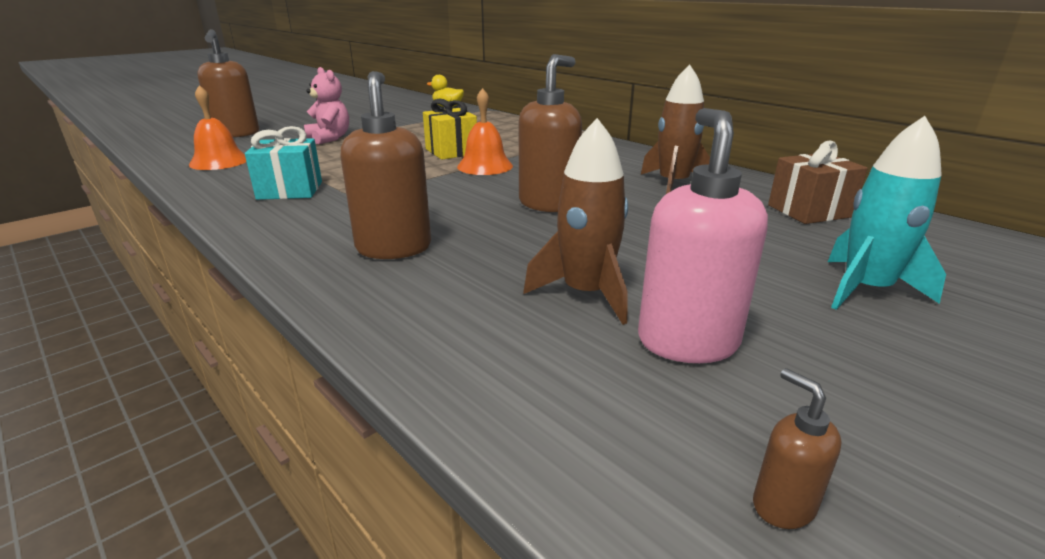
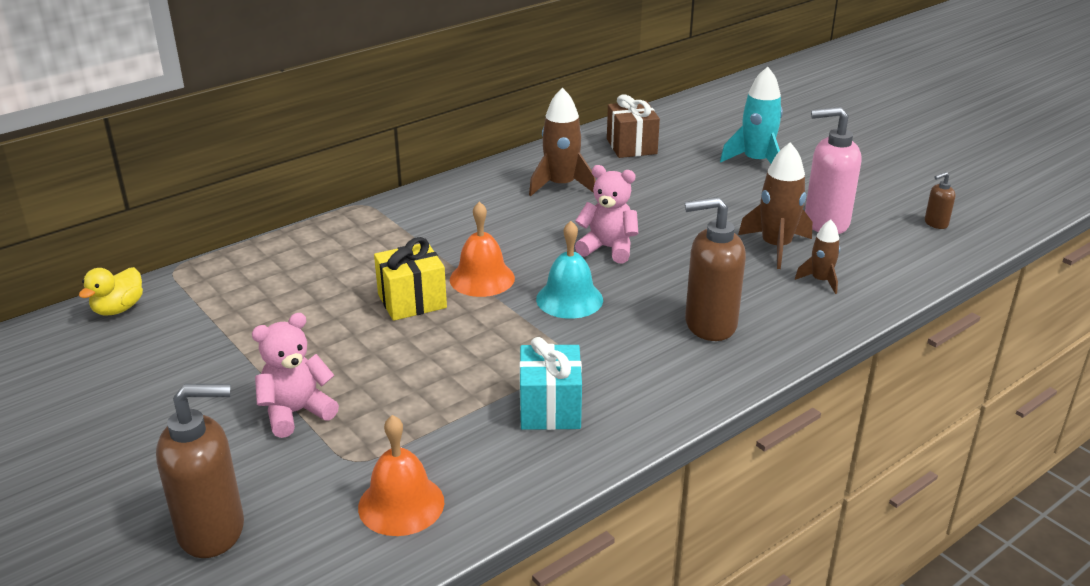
camera: 85 degrees left, 5 degrees up
(451, 192) = (569, 299): none -> turquoise bell
(494, 324) = (820, 280): none -> brown rocket
(548, 204) = (608, 248): brown soap dispenser -> pink teddy bear

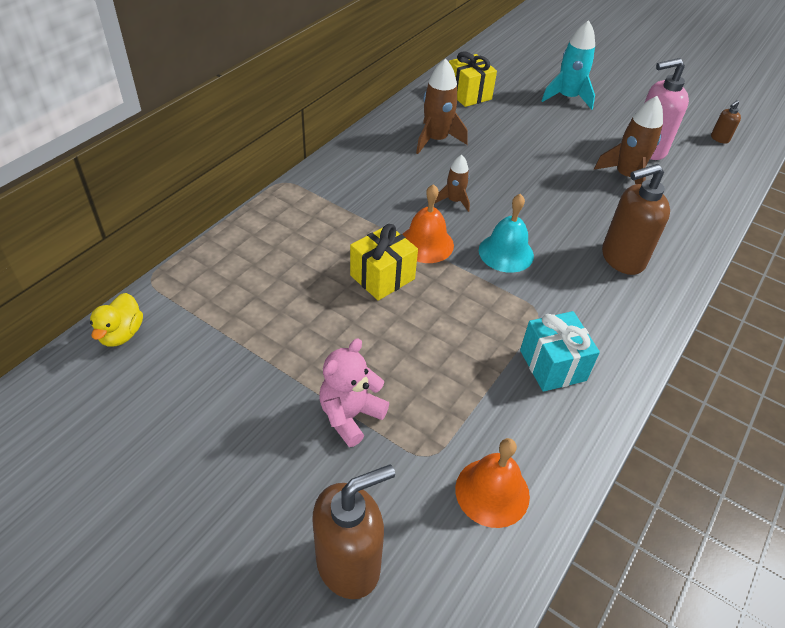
camera: 20 degrees left, 15 degrees up
(608, 248) = (507, 197): pink teddy bear -> none
(631, 146) = (468, 94): brown gift -> yellow gift
(820, 280) = (674, 203): brown rocket -> brown rocket (454, 201)

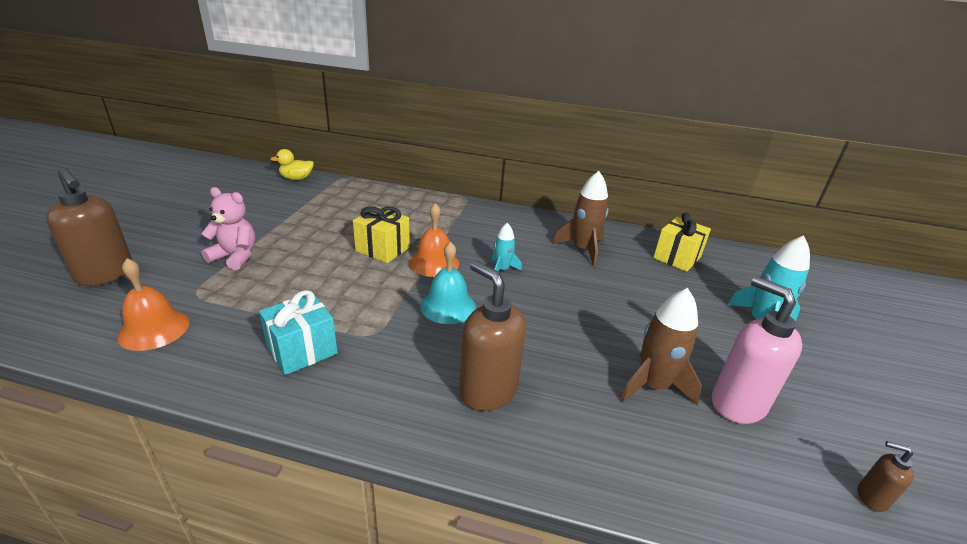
camera: 70 degrees right, 15 degrees down
(454, 201) = (502, 270): brown rocket -> turquoise rocket

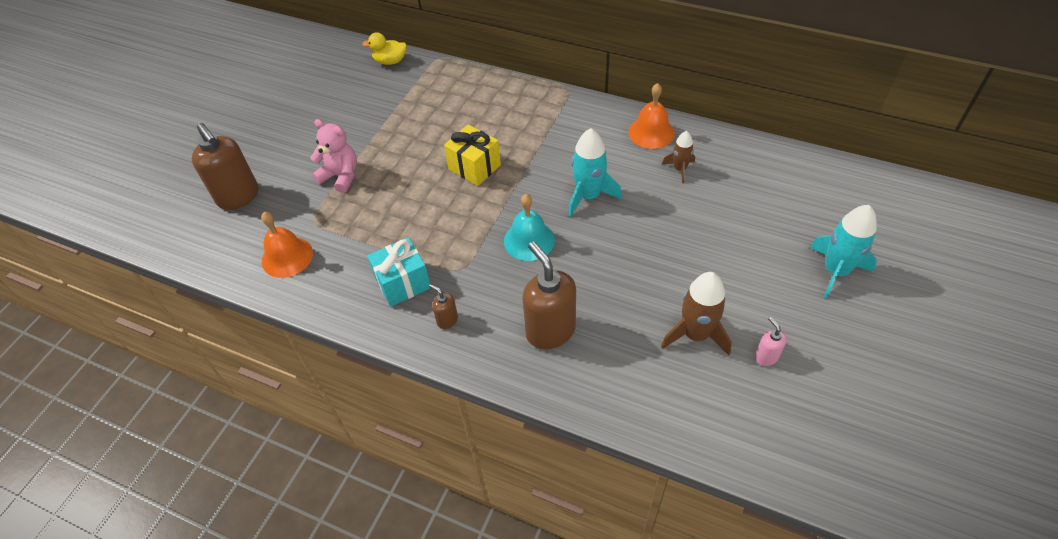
camera: 15 degrees right, 20 degrees up
(434, 263) = (522, 186): orange bell -> orange bell (651, 132)
(502, 270) = (588, 196): turquoise rocket -> turquoise rocket, size x1.71
(582, 250) = (679, 169): brown rocket -> brown rocket, size x0.58
(677, 257) = (781, 181): yellow gift -> none
(737, 404) = (766, 357): pink soap dispenser -> pink soap dispenser, size x0.47
(871, 497) = (840, 445): brown soap dispenser -> brown soap dispenser (447, 320)

